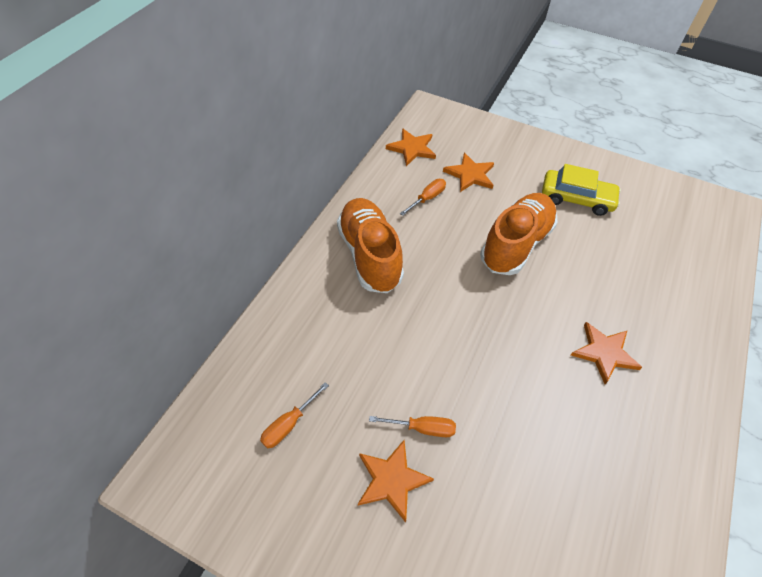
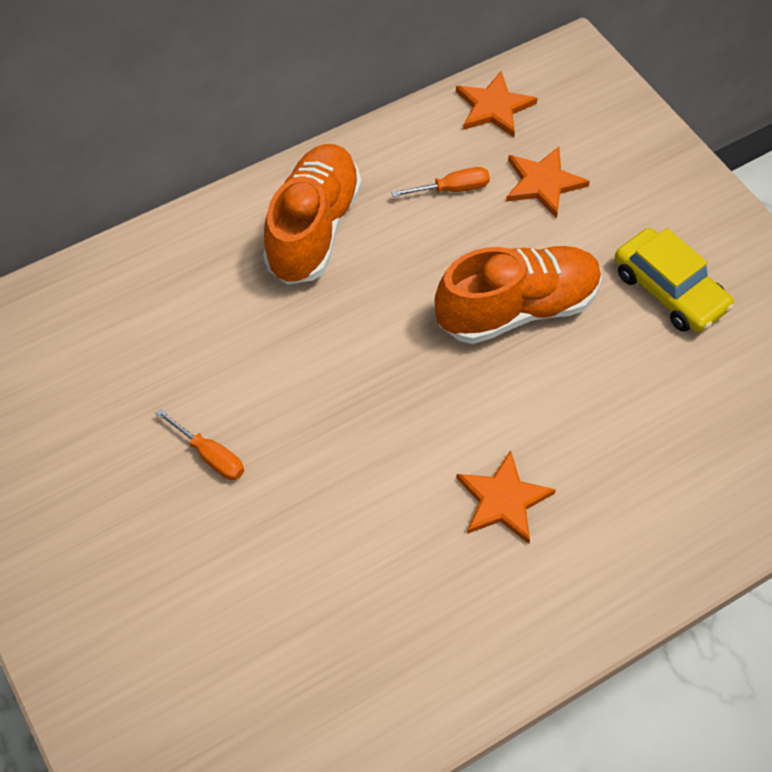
camera: 35 degrees right, 5 degrees up
(288, 425) = (76, 372): orange screwdriver -> none
(391, 480) = (136, 486): orange star -> none

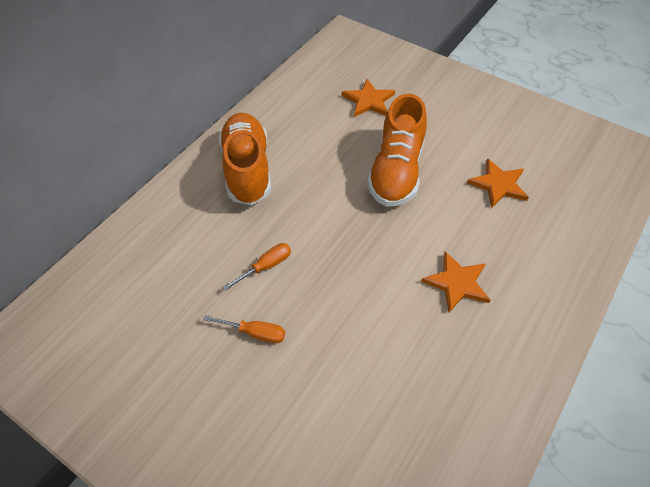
camera: 25 degrees left, 5 degrees down
(453, 189) = (319, 120): orange screwdriver -> orange screwdriver (266, 266)
(494, 107) = (317, 71): orange star -> orange star (498, 185)
(517, 309) = (396, 171): orange shoe -> orange shoe turned 150 degrees clockwise
(669, 290) = (473, 132): yellow car -> none

